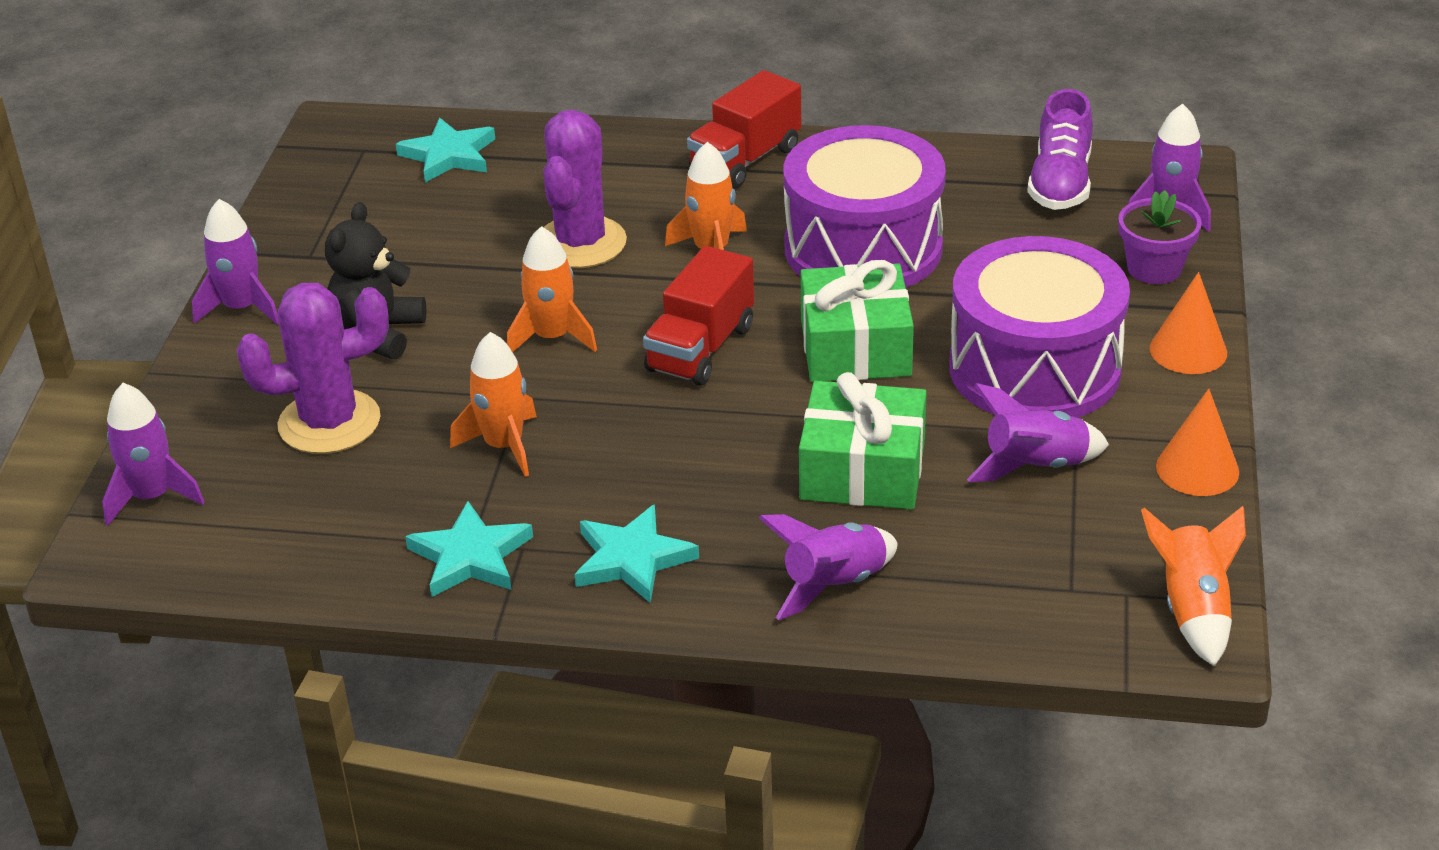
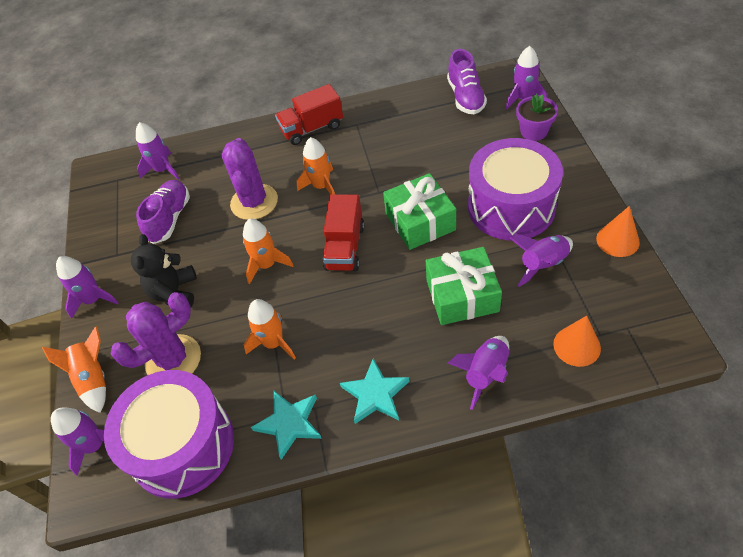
camera: 15 degrees left, 15 degrees up
(423, 229) = (170, 219): none -> purple shoe
(449, 155) = (163, 170): turquoise star -> purple rocket
(745, 160) = (312, 128): red truck -> red truck turned 45 degrees clockwise
(863, 248) = (394, 162): purple drum -> purple drum (182, 445)
(1188, 350) = (574, 173): orange cone -> orange cone (577, 346)
(1193, 610) = (664, 327): orange rocket -> orange rocket (94, 379)

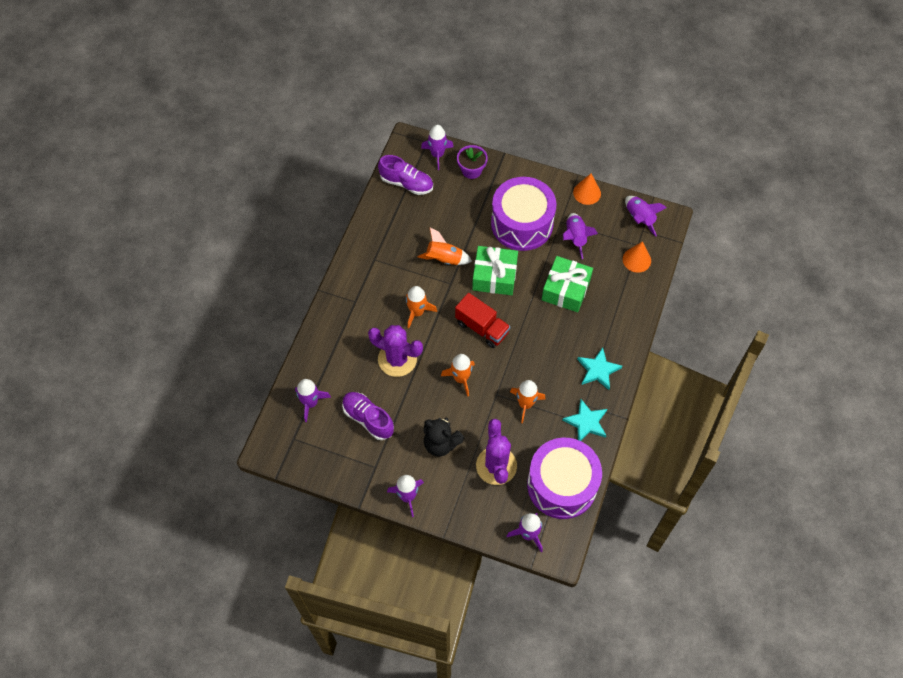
camera: 65 degrees left, 10 degrees up
(94, 379) = (477, 518): orange rocket -> orange rocket (444, 259)
(312, 128) = (353, 287): red truck -> none
(485, 373) = (623, 311): purple rocket -> purple rocket (639, 218)

